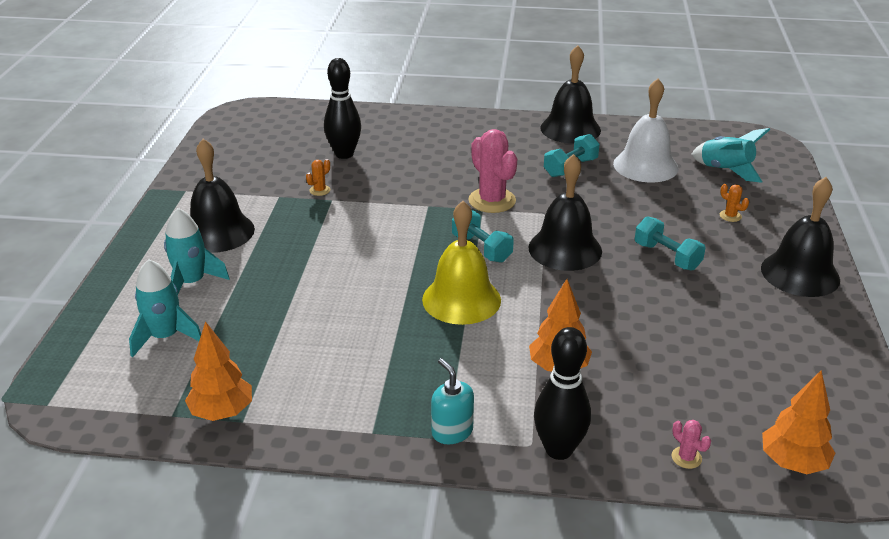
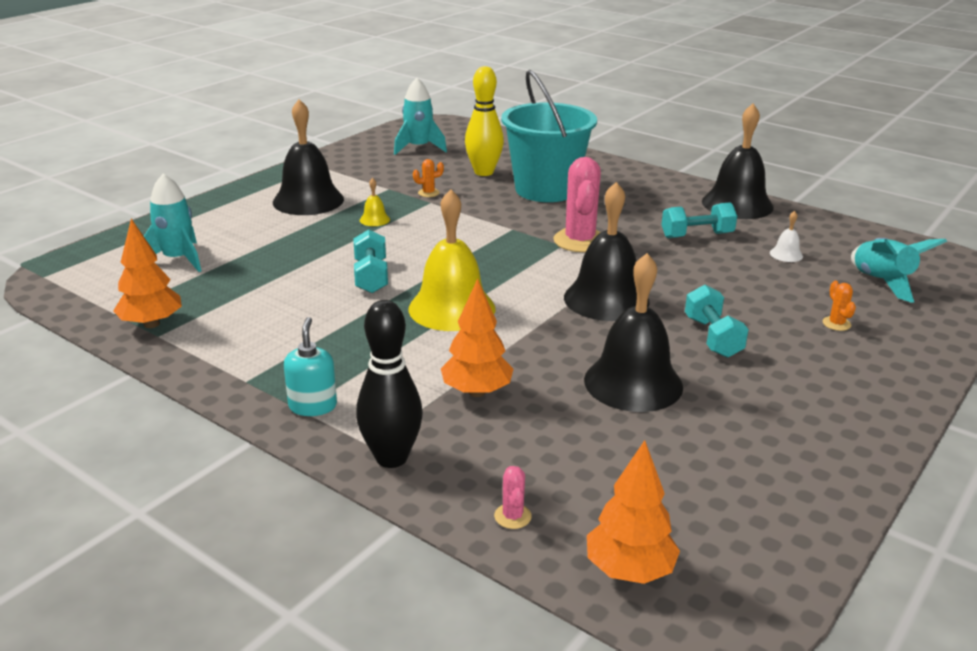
camera: 30 degrees right, 5 degrees down
(192, 283) = (243, 229): turquoise rocket -> turquoise rocket (418, 148)
(302, 233) = (374, 219): none -> yellow bell
(344, 154) = (484, 172): black bowling pin -> yellow bowling pin
(414, 157) = (546, 190): none -> turquoise bucket
(481, 248) = (522, 275): turquoise dumbbell -> turquoise dumbbell (371, 277)
(645, 166) = (786, 254): white bell -> white bell, size x0.42
(800, 273) = (862, 401): black bell -> black bell (633, 383)

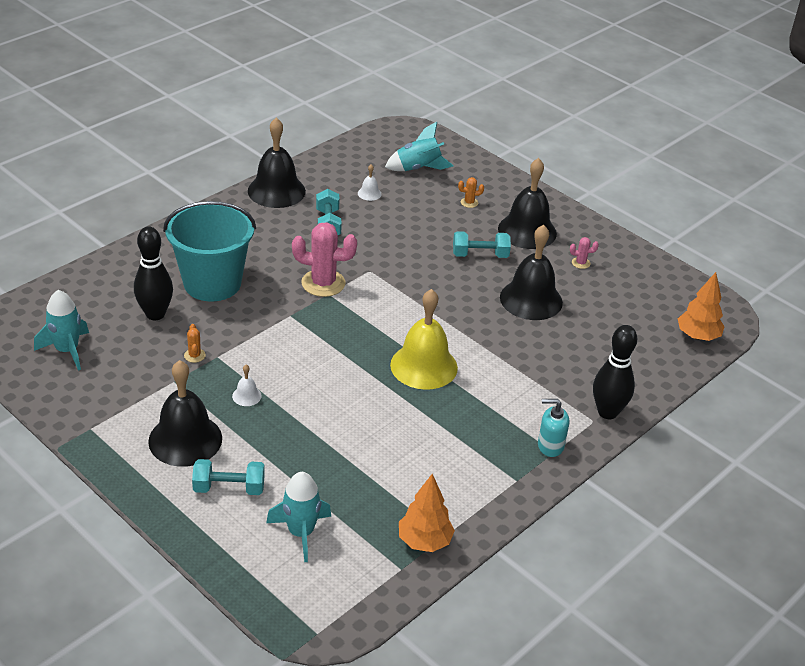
camera: 85 degrees left, 10 degrees up
(371, 277) = (363, 405): turquoise dumbbell -> turquoise dumbbell (229, 488)
(374, 219) = (246, 396): yellow bell -> white bell
(477, 392) = (537, 367): orange tree -> none
(484, 172) = (155, 314): yellow bowling pin -> black bowling pin
(512, 516) = (659, 369): pink cactus -> pink cactus (581, 263)
(606, 299) = (422, 289): black bell -> black bell (527, 231)

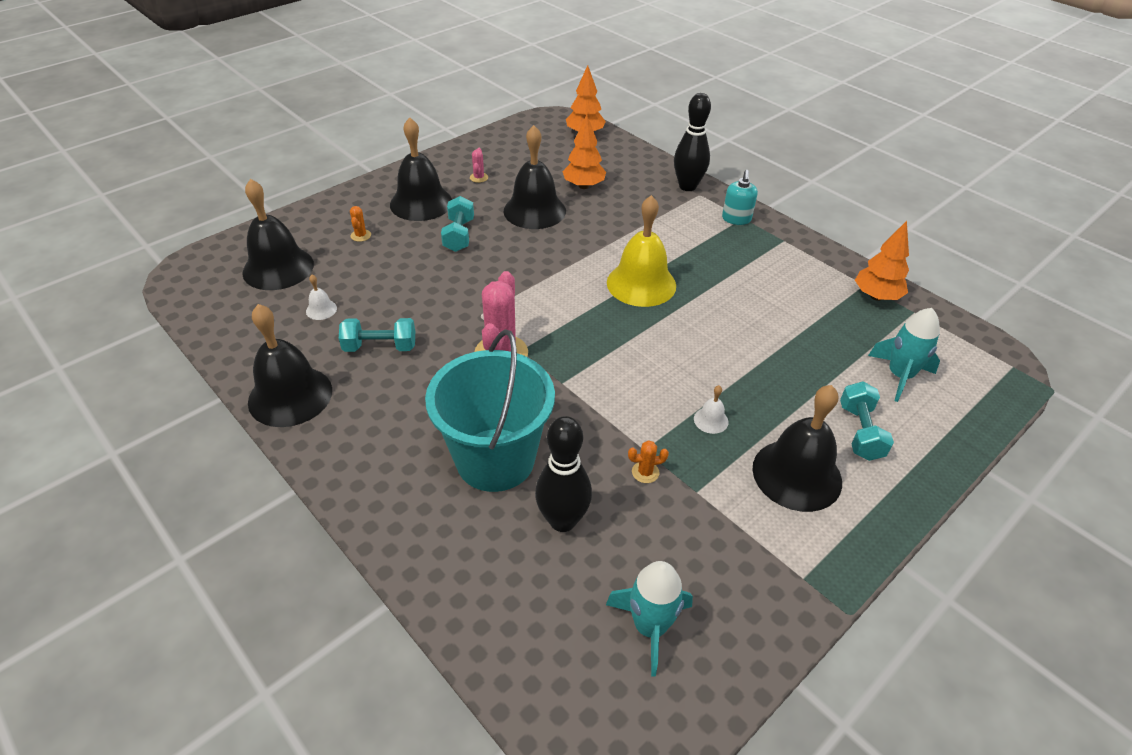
camera: 85 degrees left, 5 degrees up
(418, 168) = (278, 268): turquoise rocket -> black bell
(585, 333) = (583, 186): none -> orange tree

